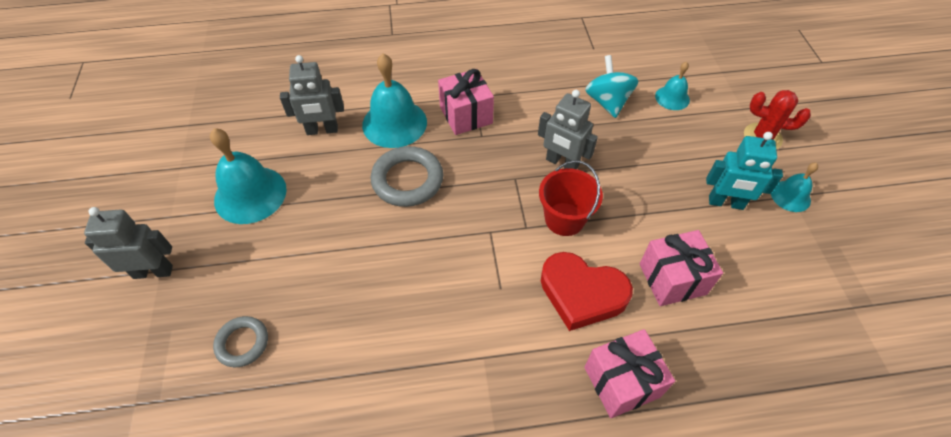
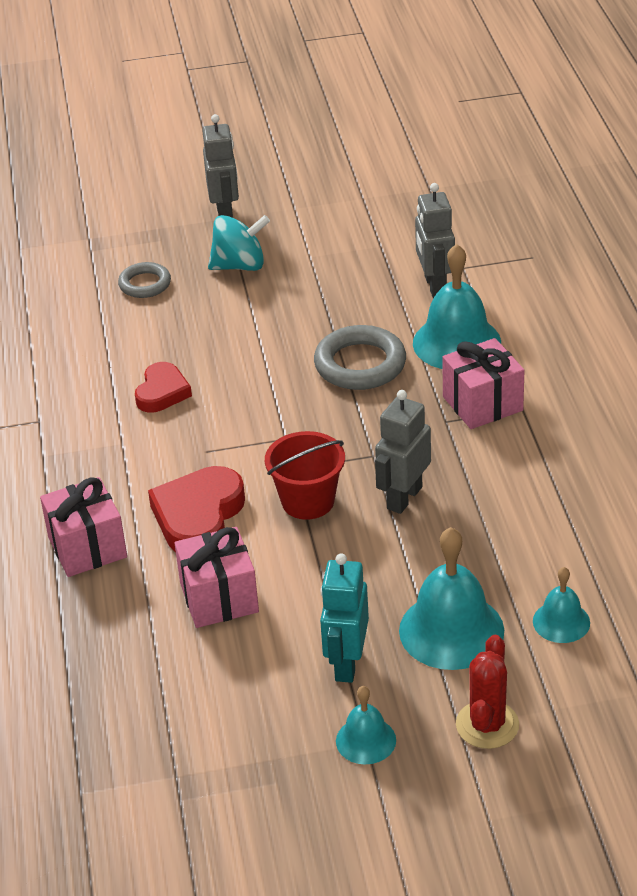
camera: 90 degrees right, 15 degrees down
(250, 194) = (328, 252): turquoise bell -> turquoise bell (451, 630)
(416, 324) = (162, 392): none -> red heart
(607, 102) = (537, 546): turquoise spinning top -> turquoise spinning top (240, 266)

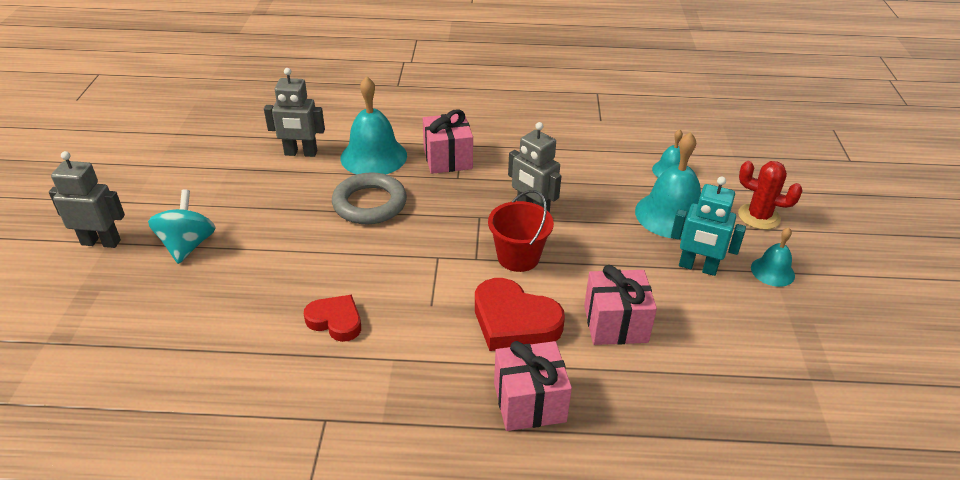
camera: 80 degrees left, 0 degrees up
(145, 284) = (162, 310): grey ring -> none

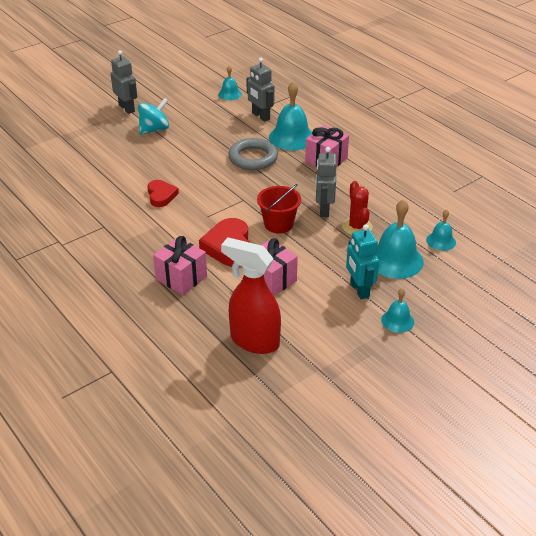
camera: 50 degrees right, 0 degrees up
(221, 149) = (230, 94): none -> turquoise bell
(717, 405) = (254, 341): none -> red spray bottle
(759, 217) = (446, 295): red cactus -> red cactus (357, 227)

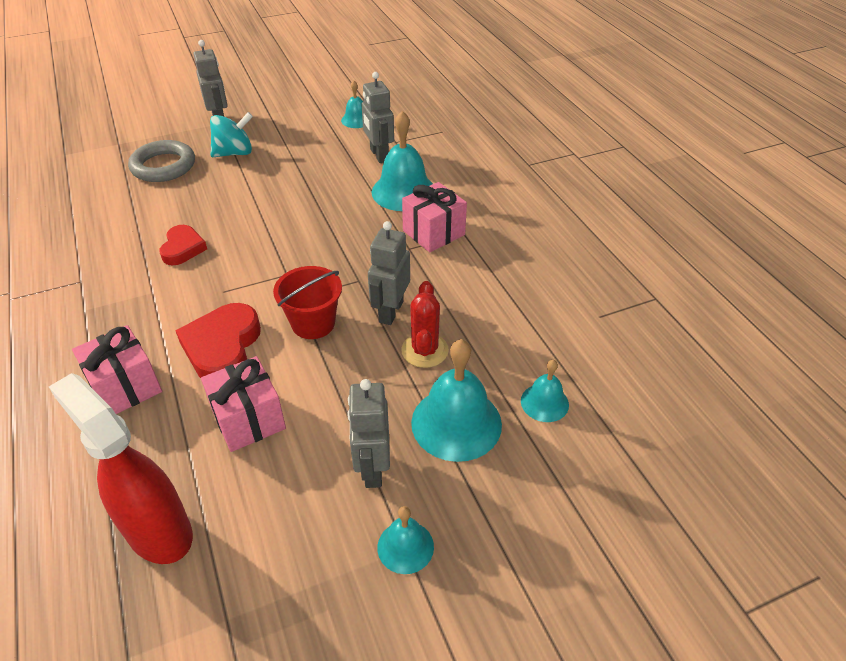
camera: 15 degrees right, 5 degrees up
(253, 158) = (335, 213): grey ring -> grey ring (163, 166)
(359, 290) = (372, 468): turquoise robot -> grey robot

